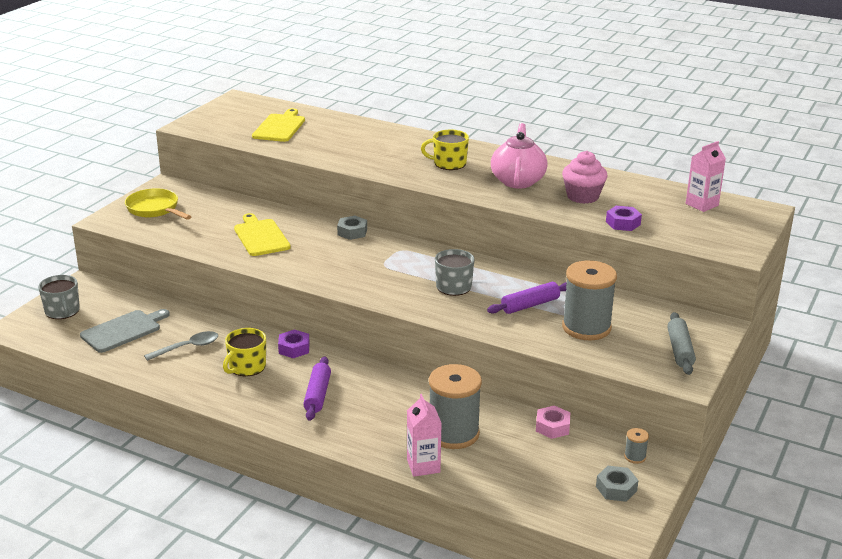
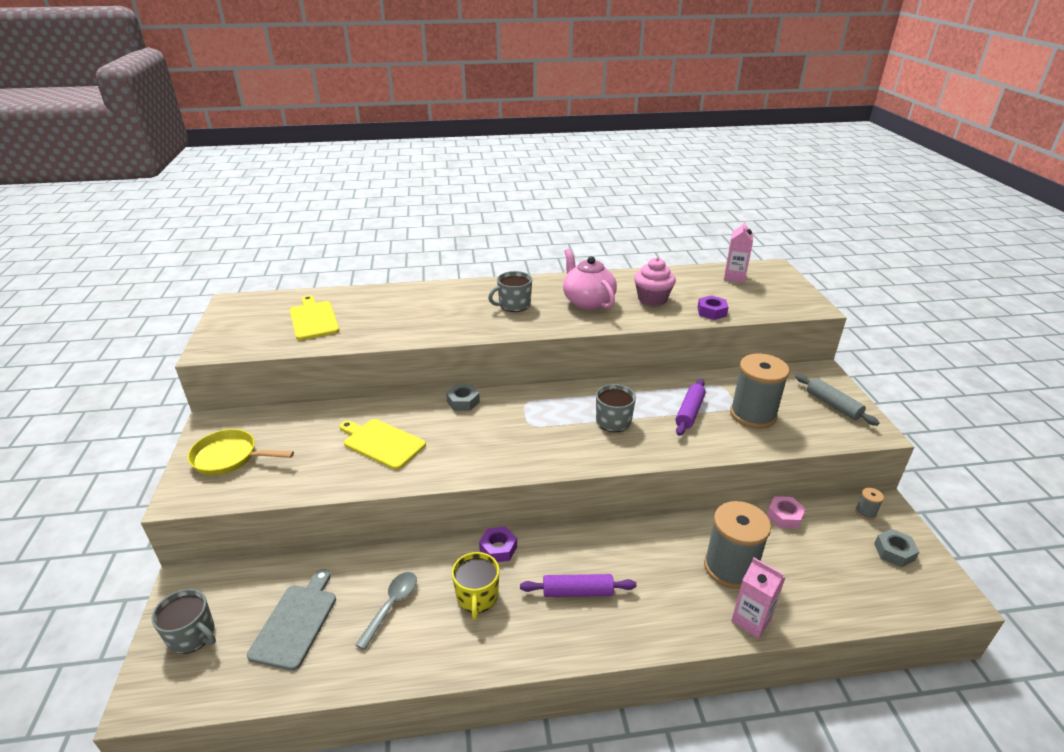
camera: 35 degrees left, 5 degrees up
(317, 395) = (577, 592): purple rolling pin -> purple rolling pin turned 60 degrees counterclockwise
(449, 163) = (514, 305): yellow mug -> grey mug

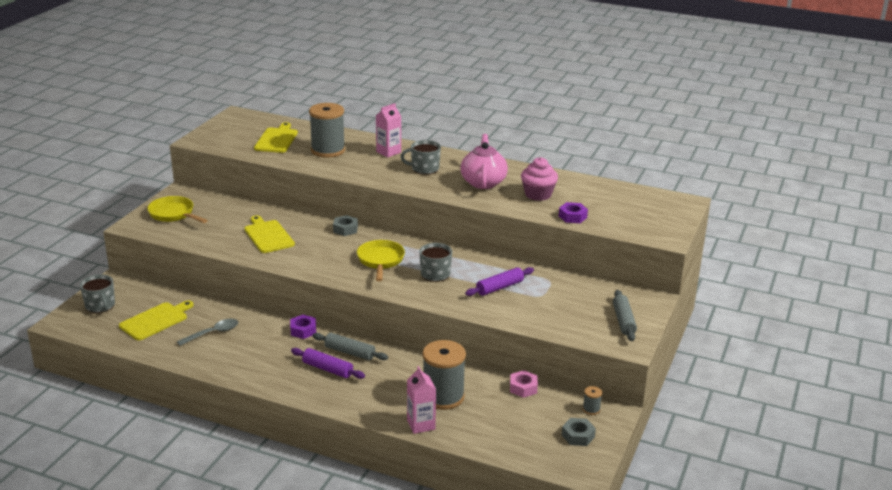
camera: 30 degrees right, 5 degrees down
(296, 622) = (155, 320): grey cutting board -> yellow cutting board
(477, 597) = (265, 348): yellow mug -> none
(541, 427) = (380, 261): none -> yellow pan
(578, 555) = (350, 352): none -> grey rolling pin
(734, 277) = (635, 198): pink carton -> pink carton (388, 152)
(753, 415) = (547, 305): grey spool -> grey spool (328, 150)

